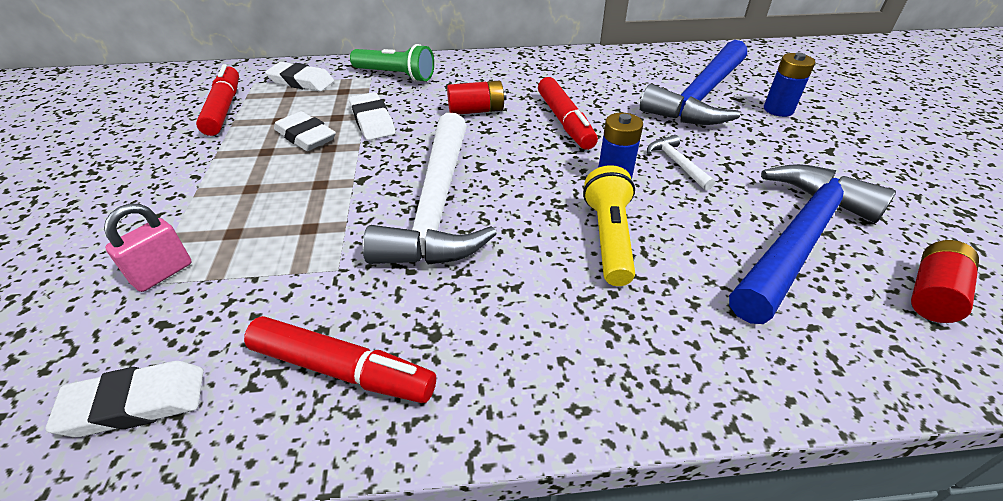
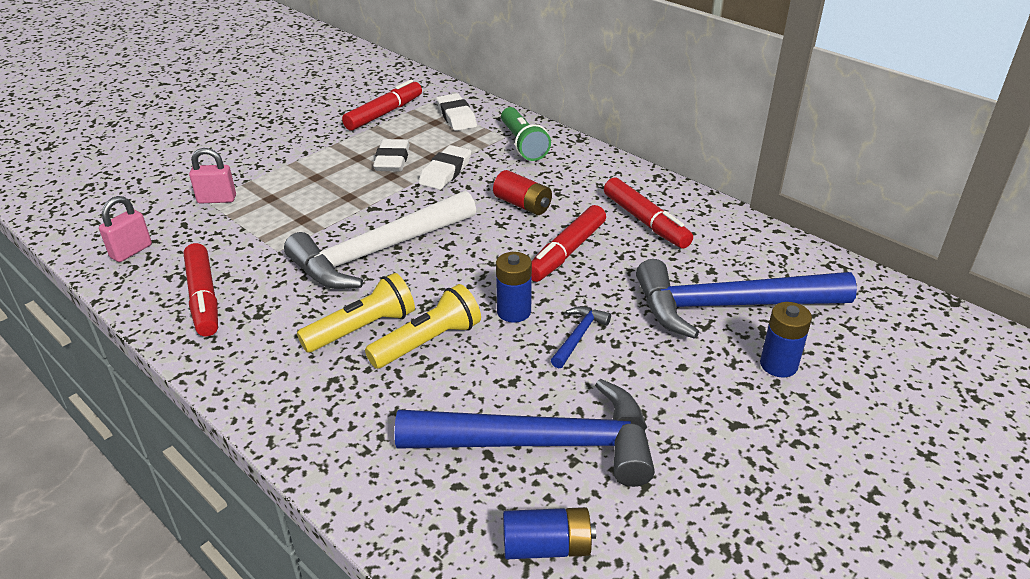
camera: 50 degrees right, 5 degrees down
(135, 404) = (131, 251): white eraser -> pink padlock
(546, 268) = (362, 329): none -> yellow flashlight
(569, 79) = (645, 222): none -> red marker
(677, 163) = (578, 336): white hammer -> blue hammer
(932, 294) = (547, 546): red battery -> blue battery

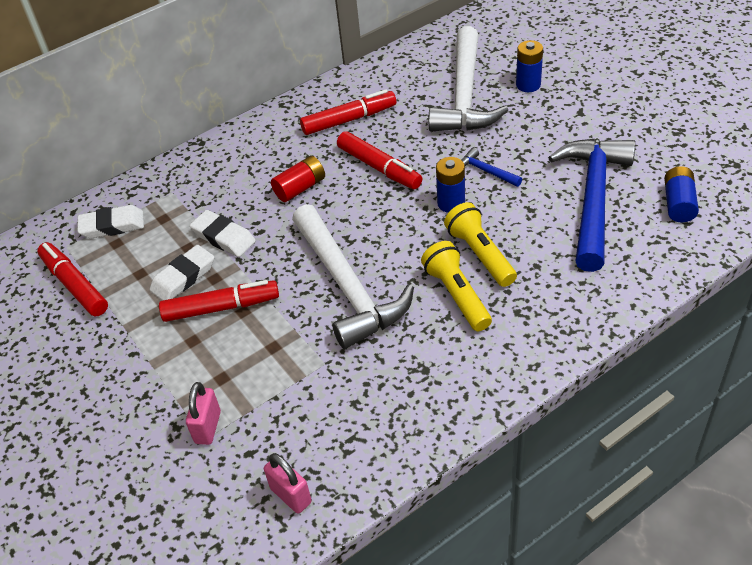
camera: 75 degrees left, 10 degrees up
(203, 298) = (390, 415): red marker -> red marker (221, 307)
(392, 160) = (183, 277): white eraser -> white eraser turned 60 degrees counterclockwise
(523, 144) = (193, 180): green flashlight -> none
(728, 306) = (465, 95): blue hammer -> white hammer

